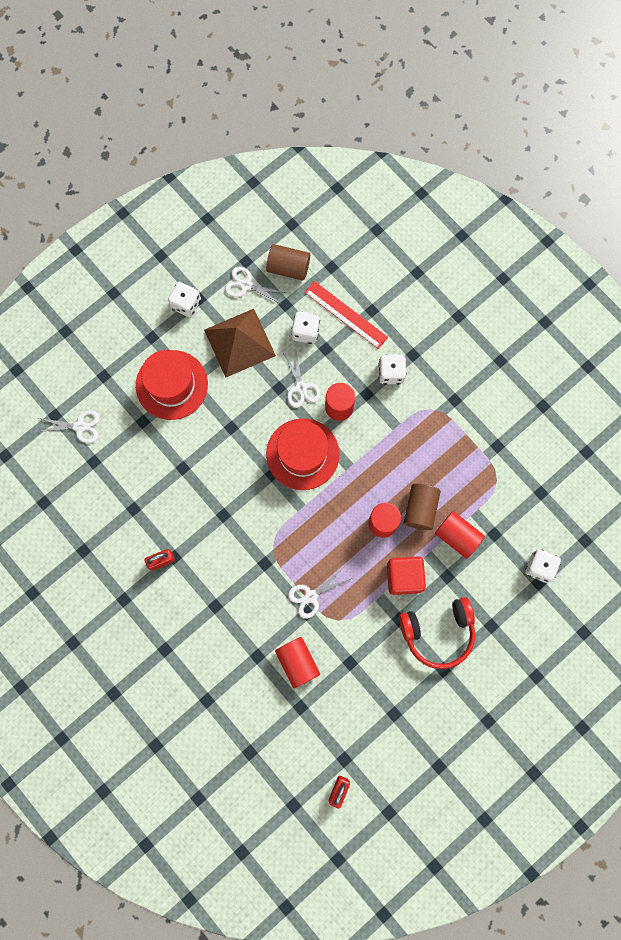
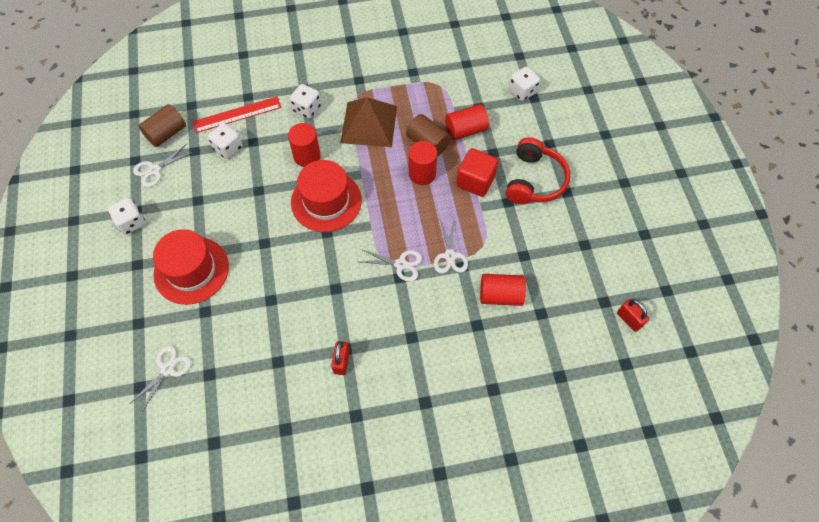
camera: 60 degrees left, 15 degrees down
(239, 342) = (198, 199): brown pyramid -> brown pyramid (369, 124)
(301, 387) = (270, 174): white scissors -> white scissors (400, 264)

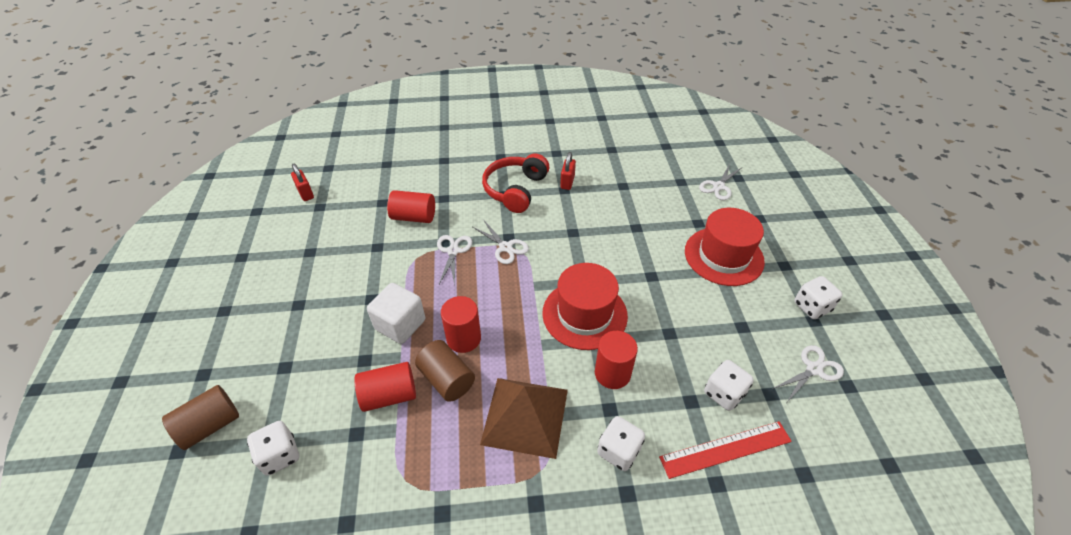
camera: 175 degrees left, 15 degrees down
(166, 133) = (822, 424): brown cylinder -> brown cylinder (210, 425)
(400, 264) = (505, 247): white scissors -> white scissors turned 150 degrees counterclockwise
(475, 181) = (400, 324): red cube -> white cube
(534, 180) = (329, 320): red headphones -> red headphones (515, 190)

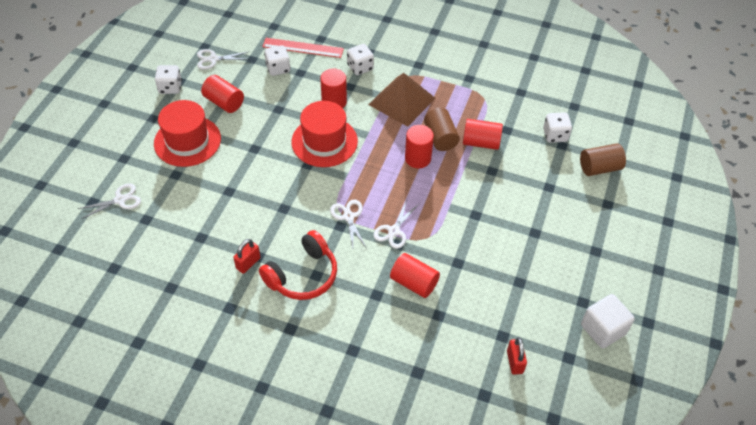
camera: 155 degrees left, 5 degrees up
(400, 324) = (459, 185): white cube -> white cube (603, 329)
(736, 314) = (224, 102): none -> red cylinder

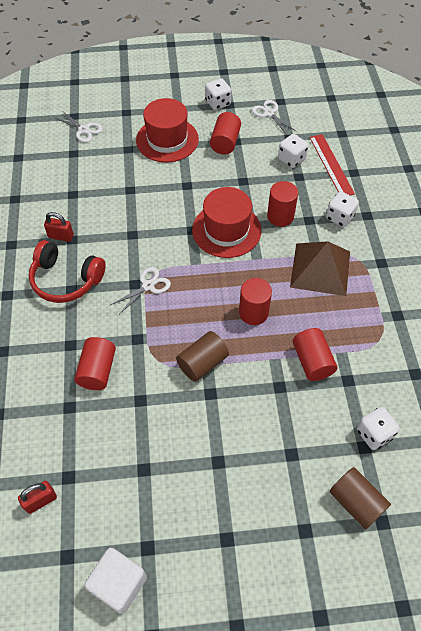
camera: 65 degrees right, 5 degrees up
(394, 231) = (151, 329): white scissors -> none
(440, 137) = (294, 321): brown cylinder -> brown cylinder (202, 363)

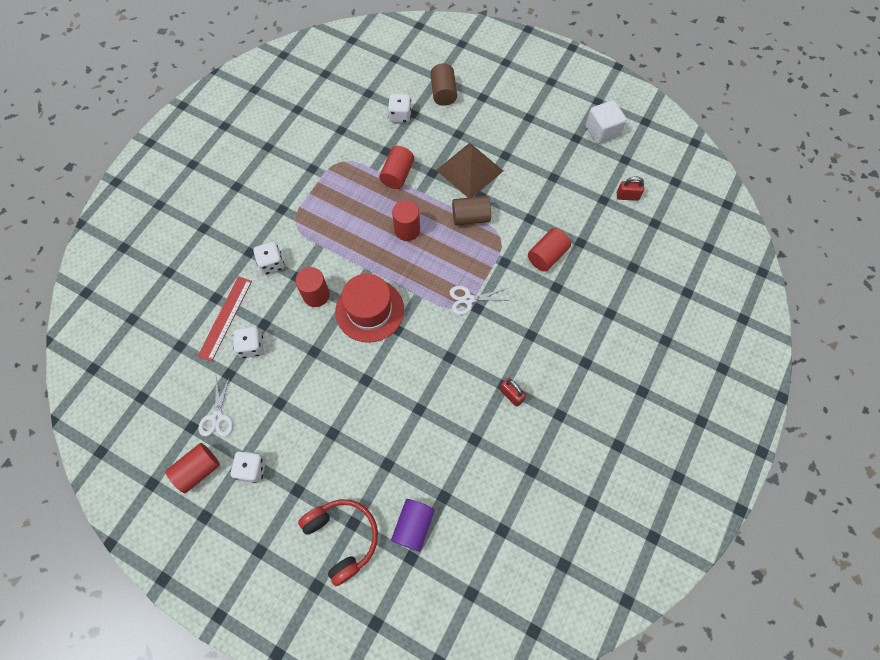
camera: 145 degrees left, 10 degrees up
(66, 279) = (530, 346): red headphones -> red headphones (342, 538)
(84, 130) = (413, 526): white scissors -> purple cylinder
(167, 140) = (341, 450): red hat -> none
(225, 142) = (291, 408): red cylinder -> red cylinder (198, 470)
(320, 269) = (329, 232): brown pyramid -> brown pyramid (470, 170)

